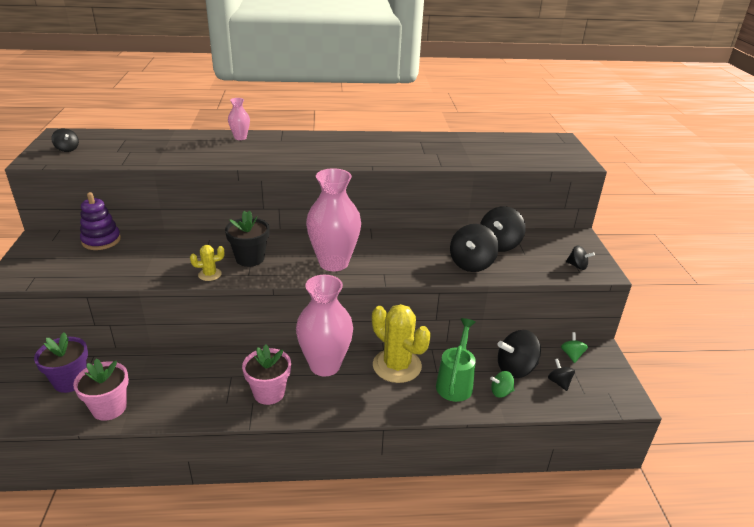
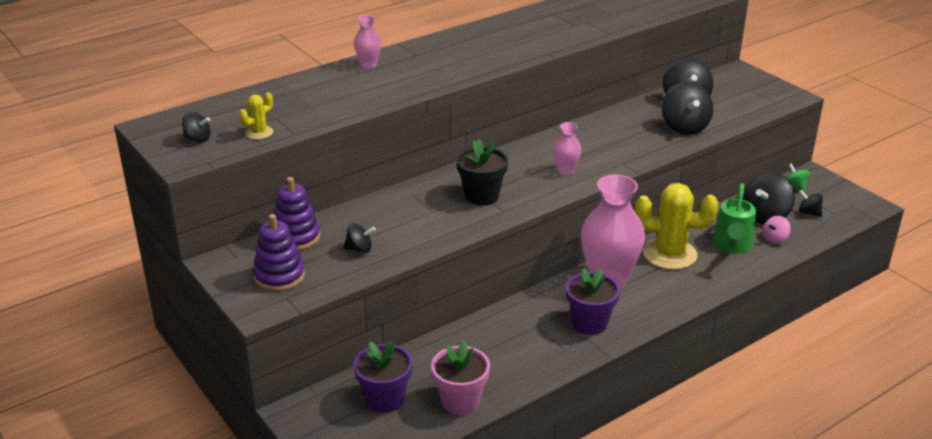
camera: 30 degrees left, 0 degrees up
(53, 261) = (279, 276): none -> purple stacking toy
(210, 274) = (466, 225): yellow cactus -> yellow cactus (259, 133)
(269, 393) = (589, 323): pink flower pot -> purple flower pot
(333, 263) = (566, 170): pink vase -> pink vase, size x0.46
(455, 382) = (732, 247): green watering can -> green watering can turned 150 degrees counterclockwise
(501, 392) = (774, 239): green spinning top -> pink spinning top
(577, 266) = (768, 98): black spinning top -> black spinning top (359, 249)

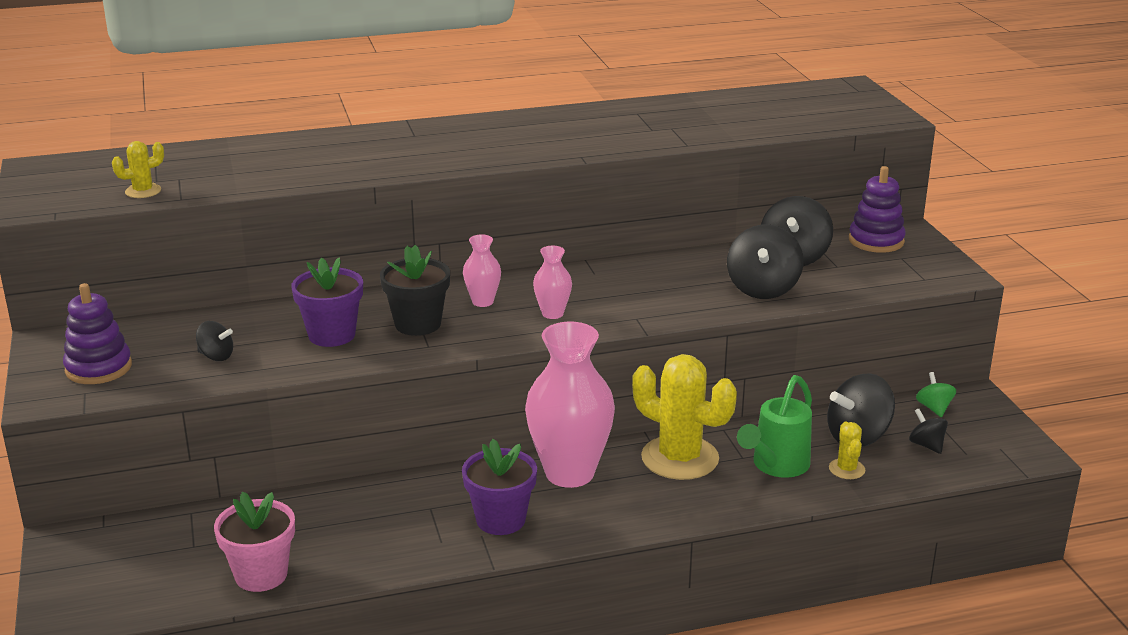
camera: 20 degrees right, 5 degrees down
(197, 139) = (71, 187): black spinning top -> none
(296, 237) = (157, 329): purple stacking toy -> purple stacking toy (876, 241)
(368, 65) = (345, 138): pink vase -> pink vase (482, 302)
(385, 399) = (175, 550): purple flower pot -> purple flower pot (332, 335)
(774, 239) = (846, 469): pink spinning top -> yellow cactus

